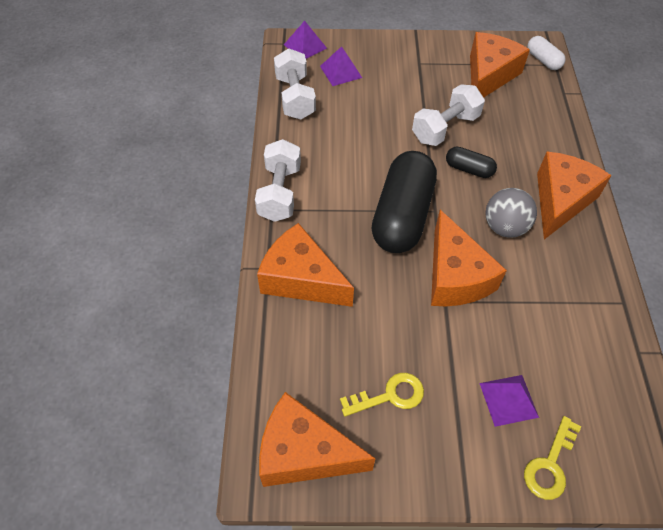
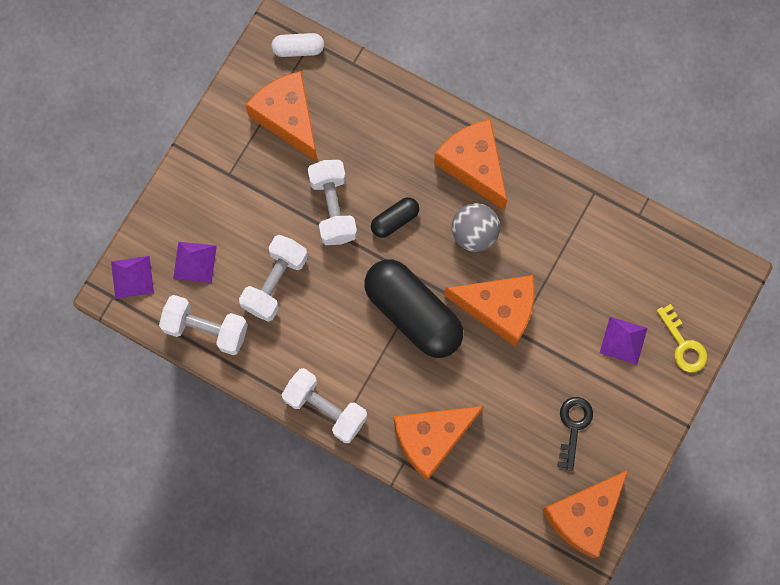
camera: 60 degrees left, 20 degrees up
(360, 120) = (275, 283): none -> white dumbbell
(389, 396) = (573, 427): yellow key -> black key

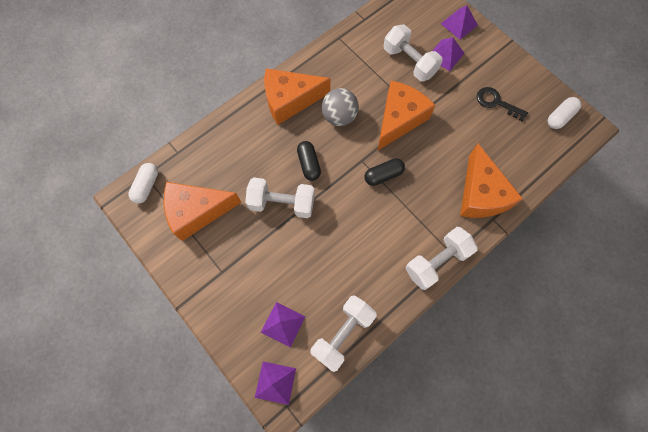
camera: 70 degrees left, 5 degrees down
(275, 283) = (324, 265): white dumbbell -> white dumbbell (409, 62)
(413, 313) = (383, 175): black capsule -> black capsule, size x0.47
(584, 515) = (559, 117): orange cheese -> white capsule
(683, 344) = (459, 24): yellow key -> purple pyramid

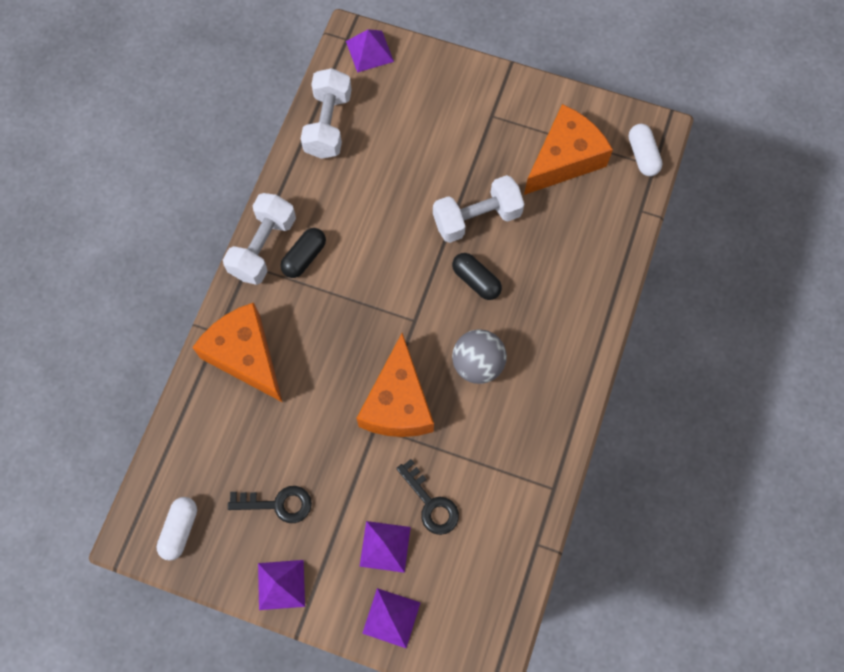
camera: 150 degrees right, 0 degrees up
(283, 324) = (395, 102): purple pyramid -> purple pyramid (281, 584)
(290, 100) = (555, 351): orange cheese -> none
(383, 175) = (377, 315): black capsule -> black capsule (304, 257)
(409, 62) = (430, 503): white dumbbell -> black key

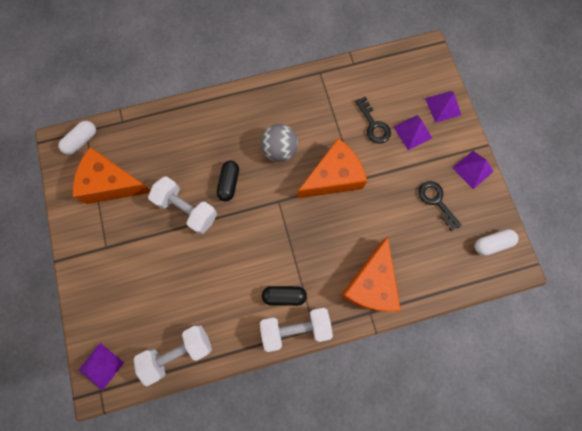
camera: 125 degrees left, 5 degrees up
(430, 503) = (373, 125): black key -> black key turned 135 degrees clockwise

